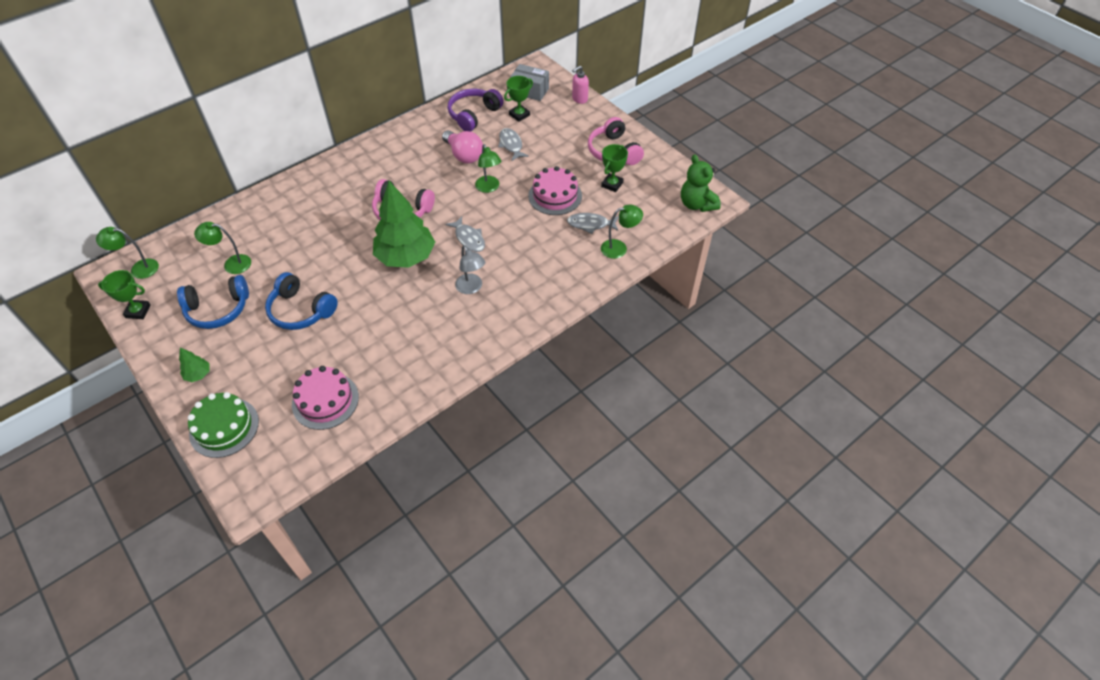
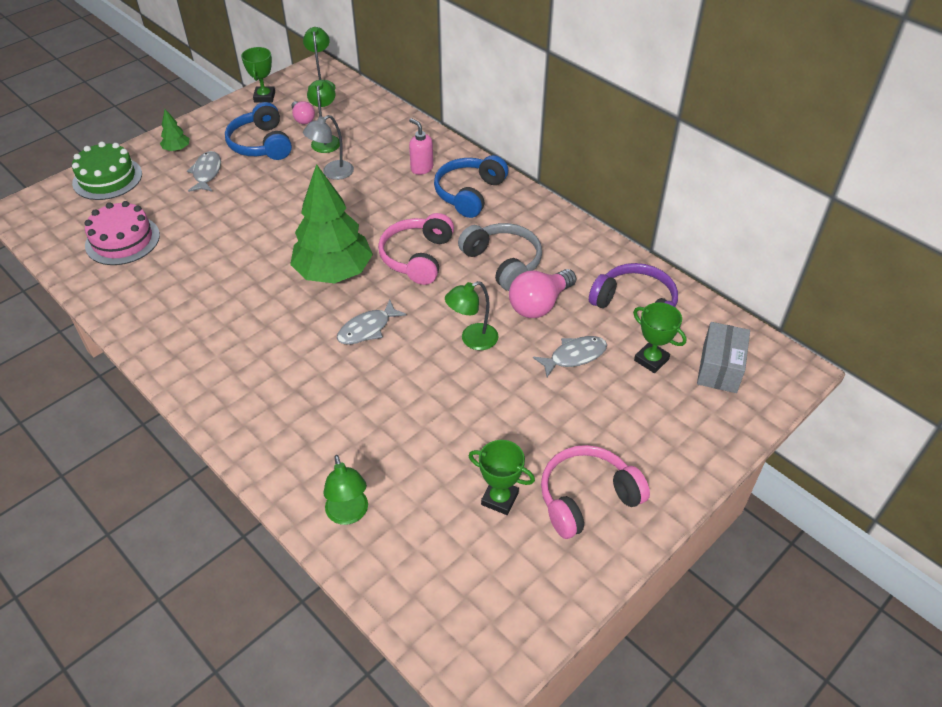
camera: 85 degrees right, 5 degrees down
(190, 281) = (303, 119): none -> pink light bulb
(301, 310) = (253, 201): blue headphones -> blue headphones (469, 193)
(419, 168) = (503, 263): none -> grey headphones
(471, 288) = (275, 341): grey lamp -> grey lamp (332, 173)
(555, 196) = (463, 420): pink cake -> none
(579, 99) = (720, 439): pink soap dispenser -> pink soap dispenser (421, 168)
(590, 224) = (401, 471): grey fish -> grey fish (206, 173)
(696, 204) = (462, 641): green teddy bear -> none

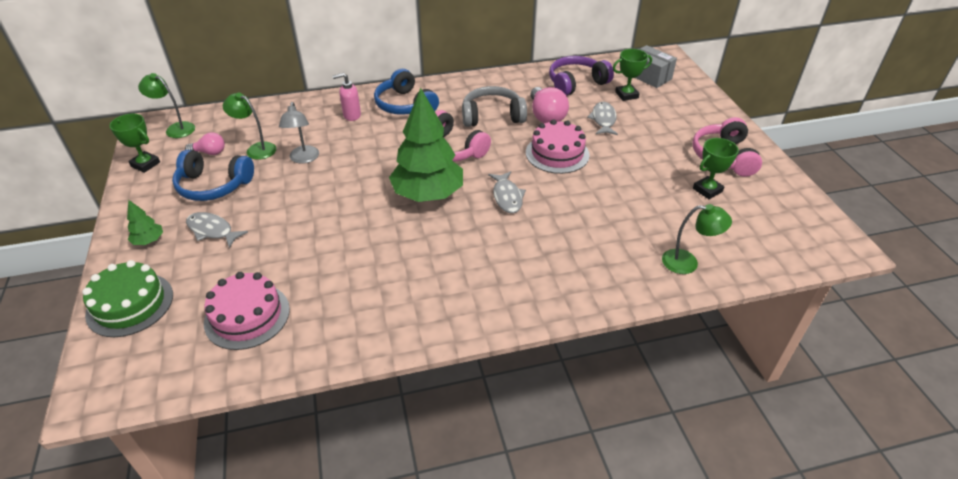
camera: 60 degrees left, 5 degrees down
(472, 340) = (557, 153): green lamp -> pink cake

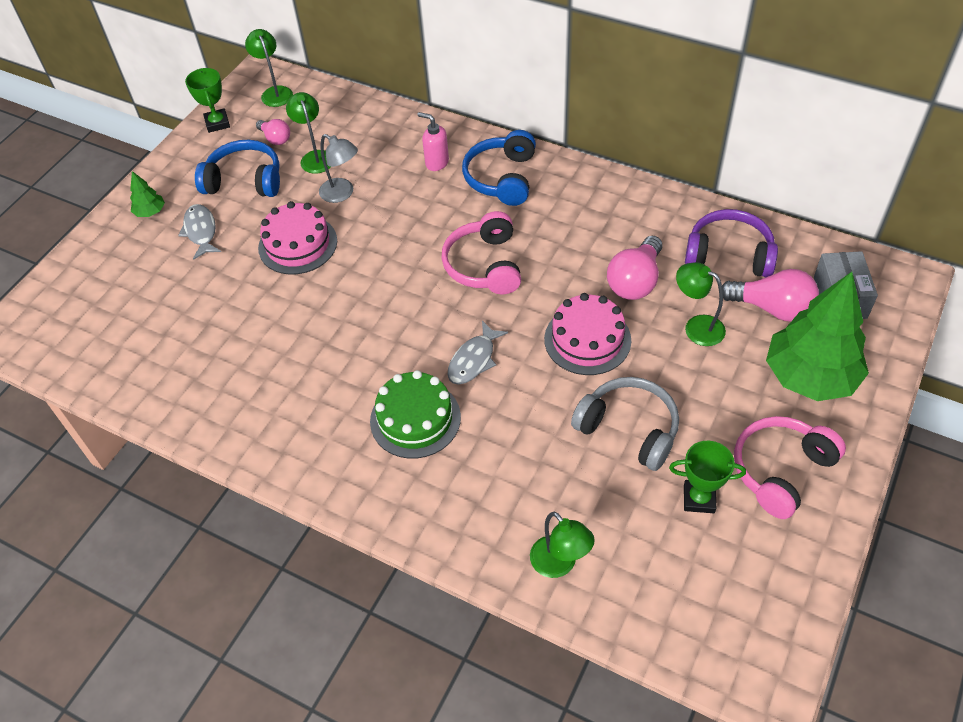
camera: 45 degrees right, 10 degrees up
(130, 304) = (88, 269): green cake -> green cake (415, 419)
(213, 185) = (244, 181): blue headphones -> blue headphones turned 135 degrees clockwise
(247, 316) = (148, 337): pink cake -> pink cake (298, 244)
(304, 159) = (342, 193): grey lamp -> grey lamp turned 90 degrees counterclockwise
(428, 194) = (404, 307): green tree -> green tree (809, 377)
(492, 116) = (575, 246): grey headphones -> grey headphones (629, 429)
(603, 120) = (696, 326): grey fish -> green lamp
(626, 95) = (772, 308): green trophy -> pink light bulb

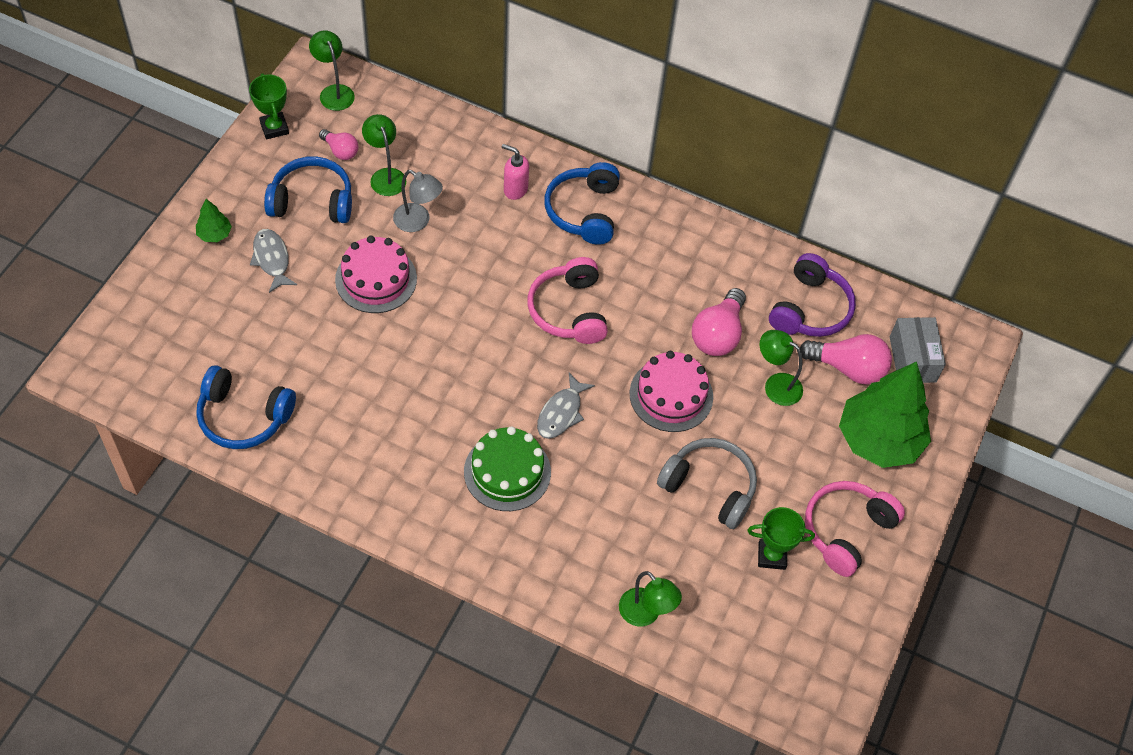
camera: 10 degrees left, 5 degrees up
(154, 373) = (243, 416): none -> blue headphones
(729, 254) = (810, 309): purple headphones -> purple headphones turned 105 degrees clockwise

